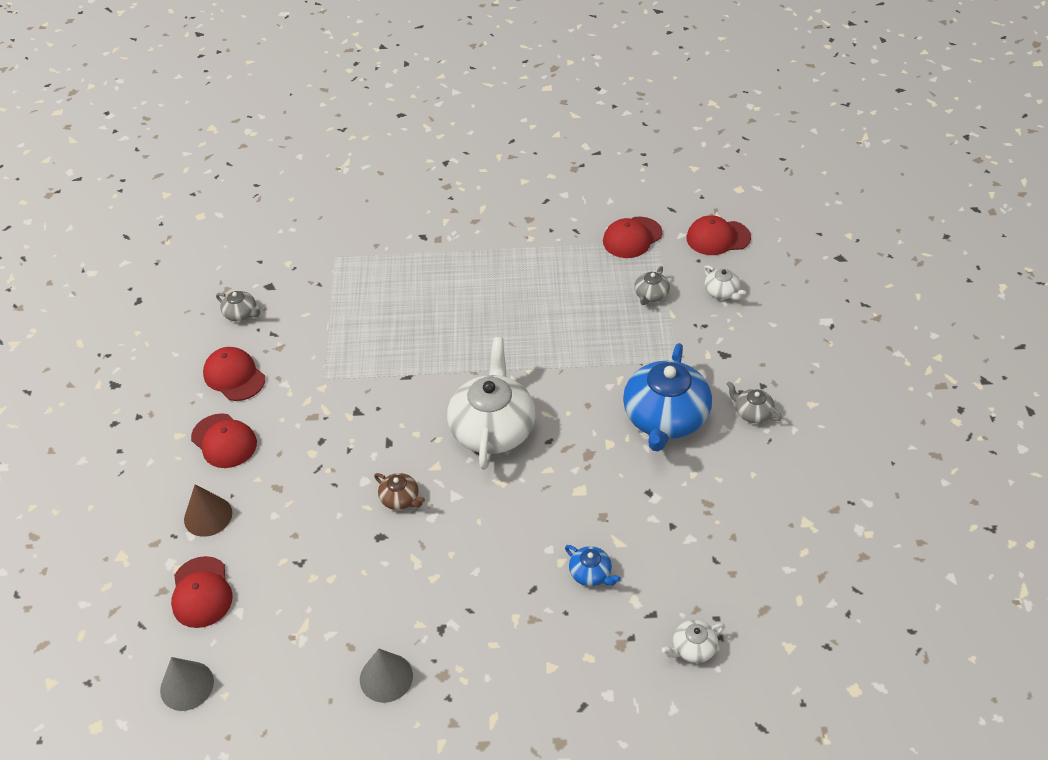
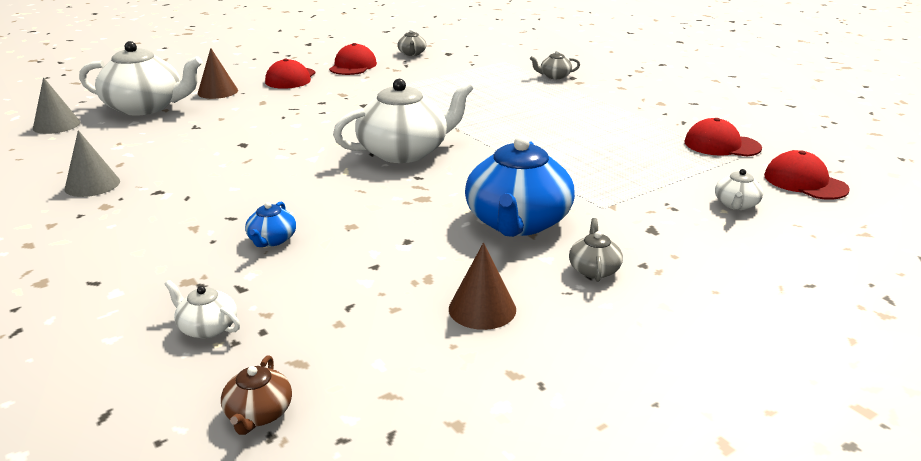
camera: 55 degrees right, 20 degrees down
(201, 592) = (146, 107): red cap -> white teapot
(400, 499) = (289, 140): brown teapot -> brown teapot (258, 414)
(651, 295) = (666, 172): grey teapot -> grey teapot (554, 76)
(665, 418) = (517, 222): blue teapot -> blue teapot turned 60 degrees counterclockwise
(761, 492) = (482, 309): none -> brown cone

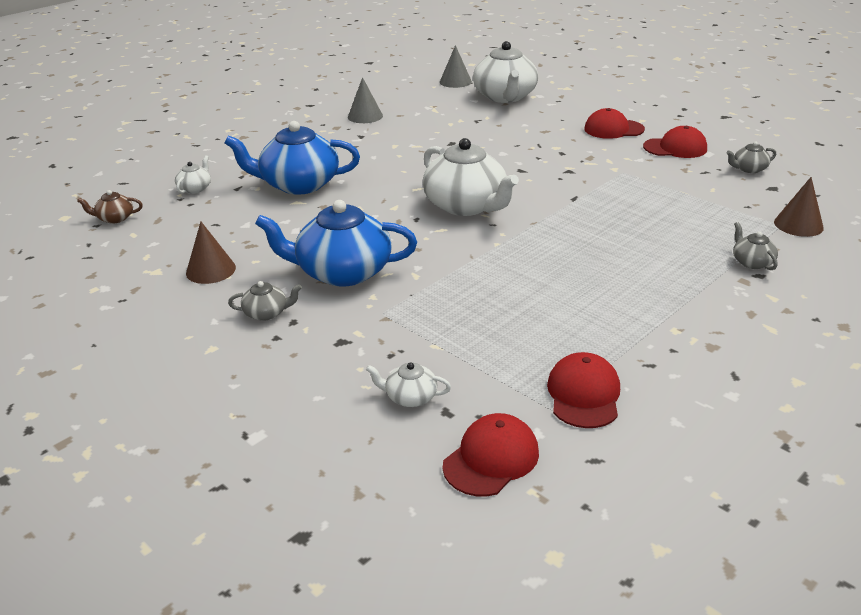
camera: 80 degrees right, 5 degrees up
(217, 91) = (557, 110): brown cone -> brown cone (798, 225)
(272, 240) = (299, 184): blue teapot -> blue teapot, size x2.27

